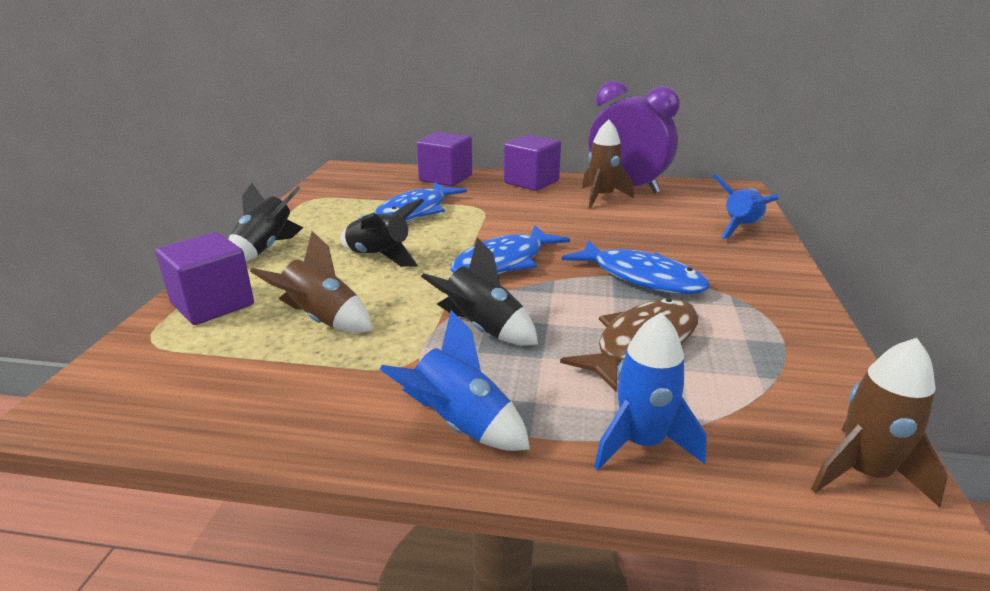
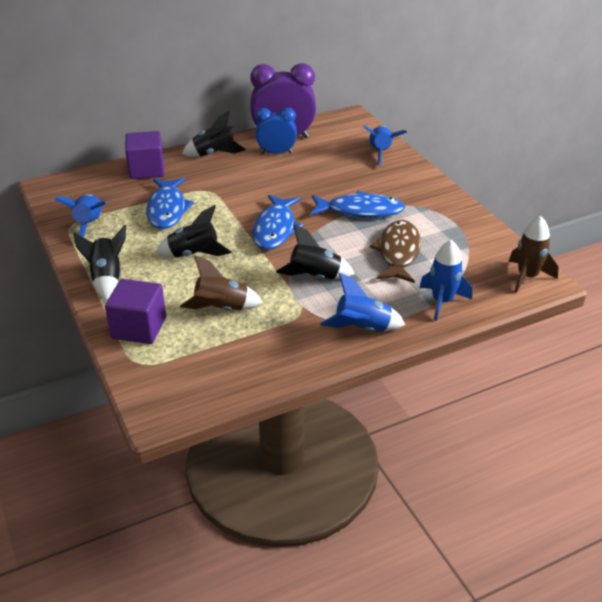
camera: 35 degrees left, 10 degrees up
(327, 203) = (89, 224): none -> blue rocket
(531, 182) = (214, 153): purple cube -> black rocket
(602, 197) = (276, 153): brown rocket -> blue clock

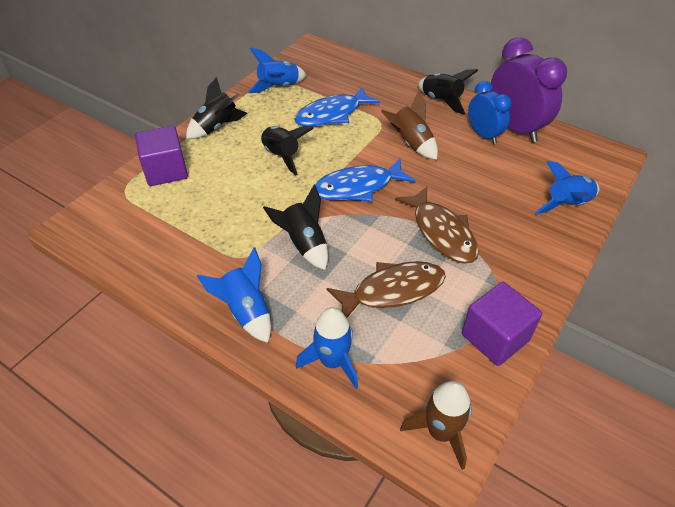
camera: 60 degrees right, 10 degrees up
(147, 170) = (378, 79): purple cube -> purple cube (495, 337)
(221, 308) = (218, 204): brown rocket -> brown rocket (411, 143)
(360, 211) = (441, 232): blue fish -> brown fish

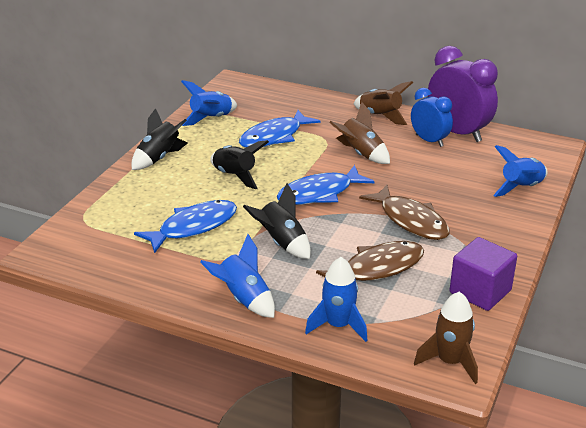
camera: 10 degrees left, 15 degrees down
(166, 171) = (120, 199): purple cube -> none
(224, 213) = (193, 227): none -> blue fish
(441, 101) = (380, 116): black rocket -> brown rocket

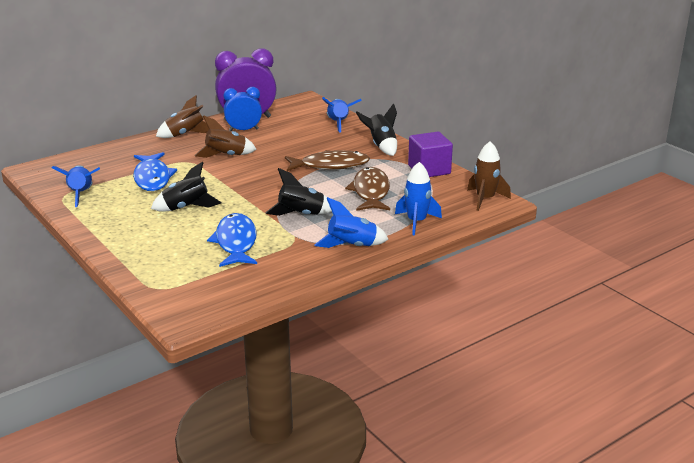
camera: 60 degrees left, 5 degrees down
(159, 158) = (109, 231): black rocket -> black rocket (381, 146)
(319, 193) = (256, 184): blue fish -> none

